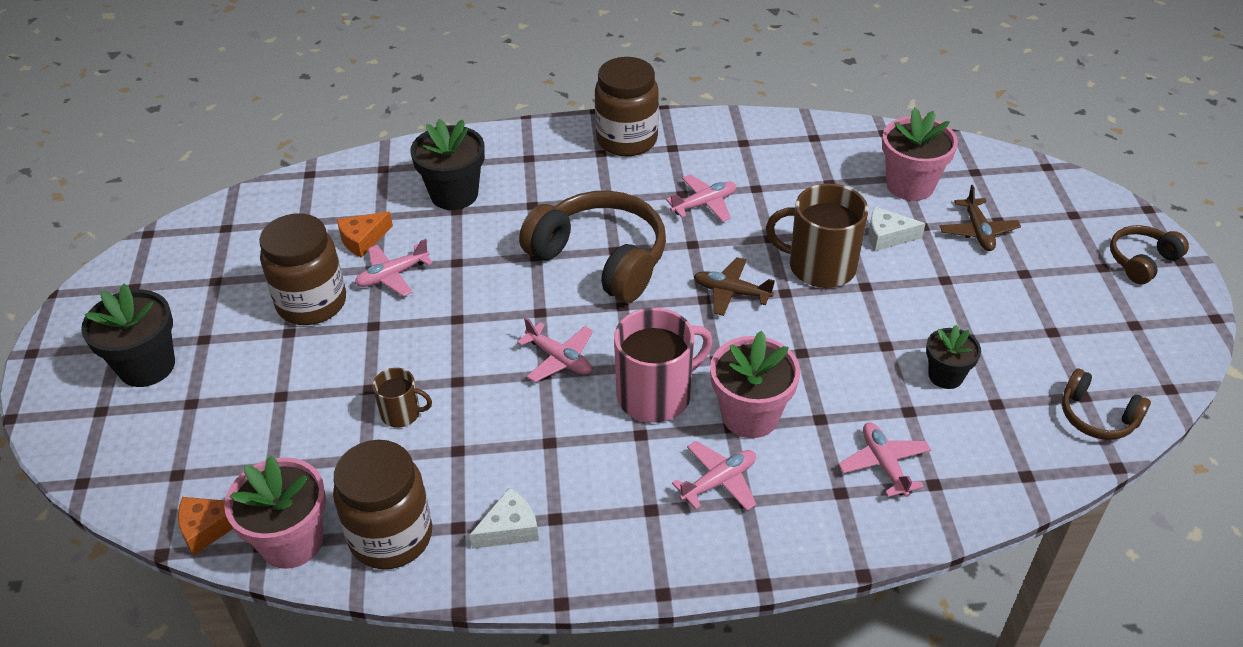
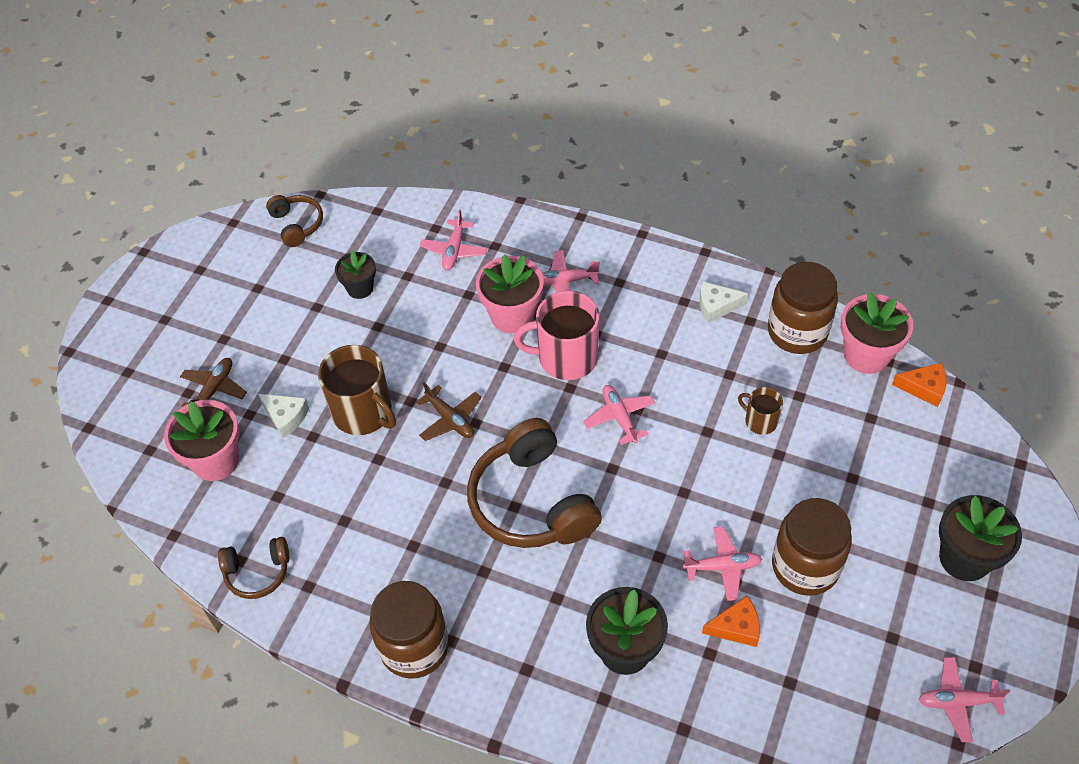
camera: 150 degrees left, 10 degrees up
(704, 204) = (403, 523): pink plane -> pink plane (957, 702)
(1141, 261) = (132, 311): brown headphones -> brown headphones (257, 572)

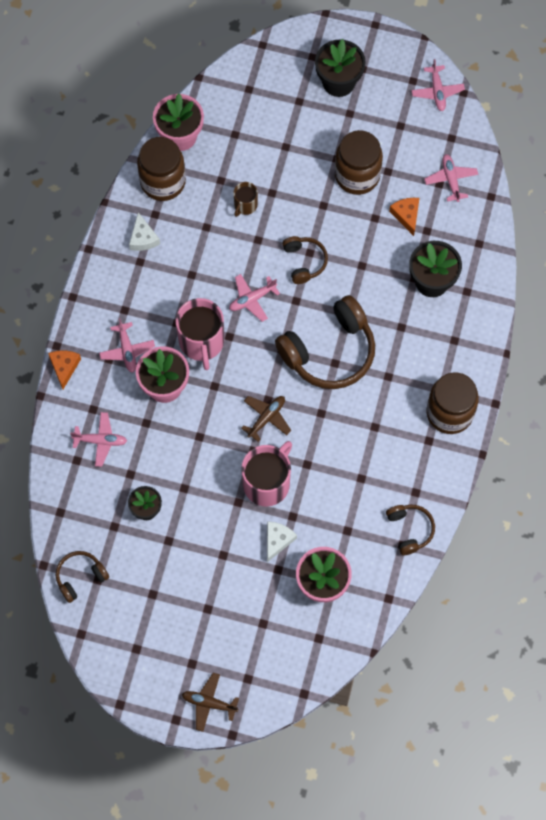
camera: 100 degrees left, 15 degrees up
(214, 389) = (258, 603): brown plane -> brown plane (209, 703)
(363, 412) = (267, 483): brown mug -> pink mug
(670, 484) = (304, 262): none -> brown headphones
(722, 567) = (364, 225): pink plane -> pink plane (451, 180)
(924, 388) = (206, 100): orange cheese -> orange cheese (64, 367)

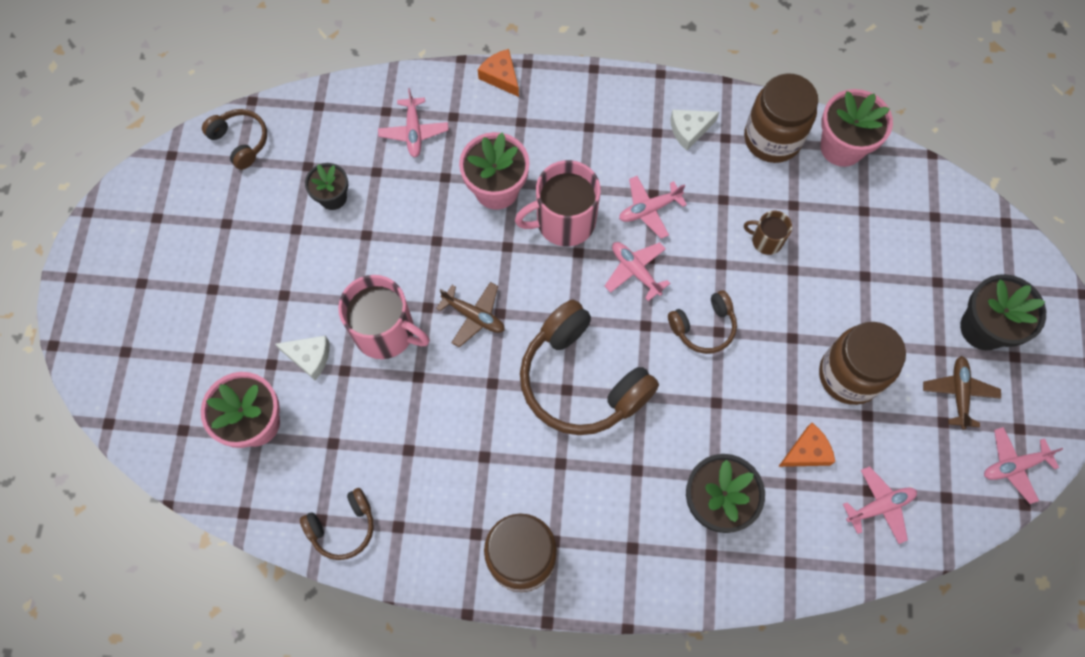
camera: 80 degrees right, 0 degrees up
(64, 367) = (501, 76): orange cheese -> orange cheese turned 120 degrees counterclockwise
(127, 350) = (536, 139): pink plane -> pink plane (649, 209)
(209, 703) = (92, 311): brown plane -> brown plane (958, 393)

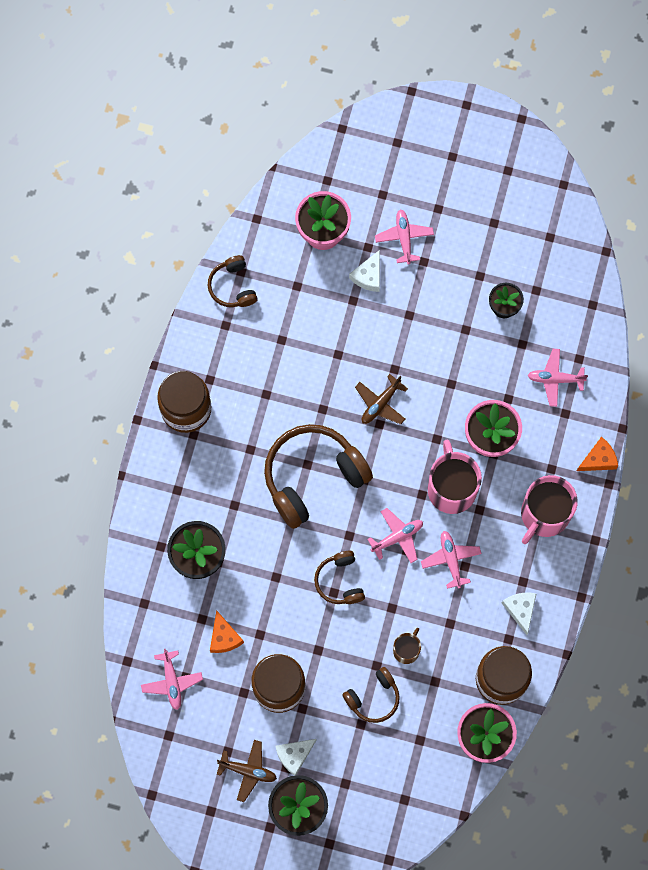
camera: 100 degrees right, 5 degrees up
(240, 141) = (567, 239): brown headphones -> brown headphones (373, 698)
(386, 332) = (379, 335): pink mug -> pink mug (544, 514)
(923, 343) = (294, 755): none -> white cheese
(1014, 466) = (182, 796): pink plane -> pink plane (404, 238)

